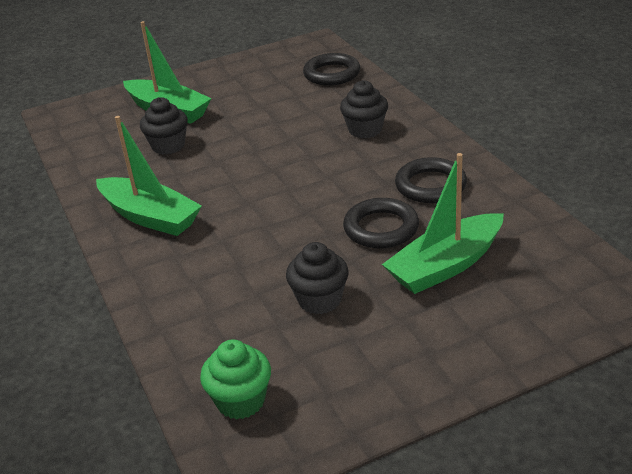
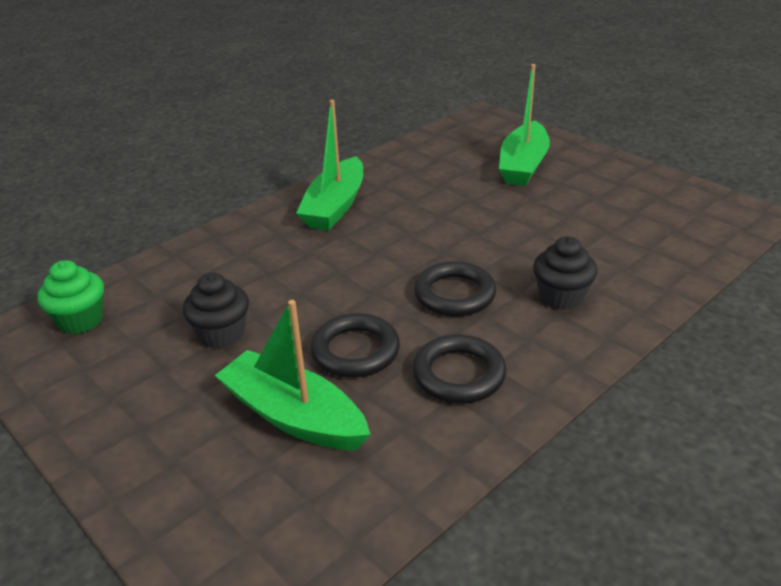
camera: 70 degrees right, 0 degrees up
(168, 146) = (457, 183): black cupcake -> none
(332, 74) = (680, 244): black ring -> black ring (454, 294)

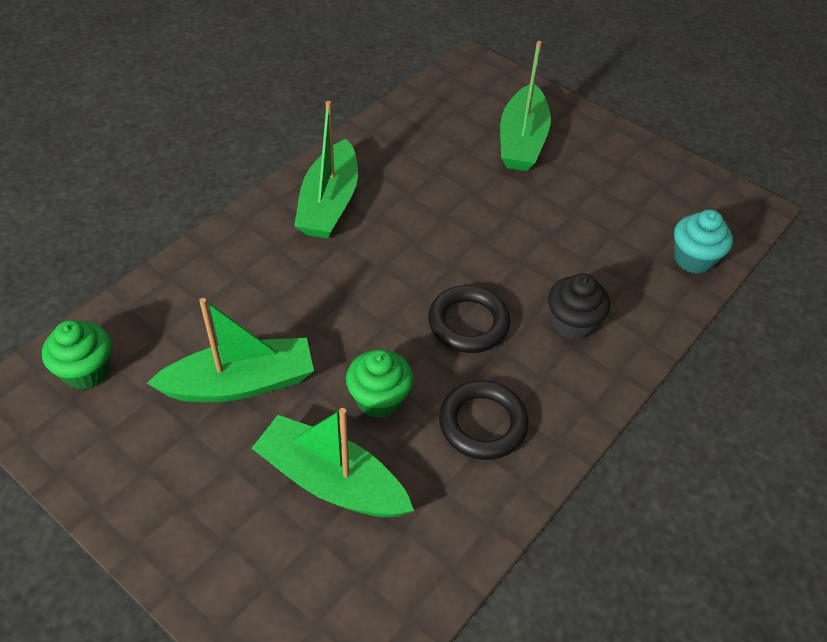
camera: 10 degrees left, 15 degrees up
(222, 334) = (240, 383): black cupcake -> green boat
(355, 351) = (379, 399): black ring -> green cupcake
(690, 250) = (693, 259): none -> turquoise cupcake

